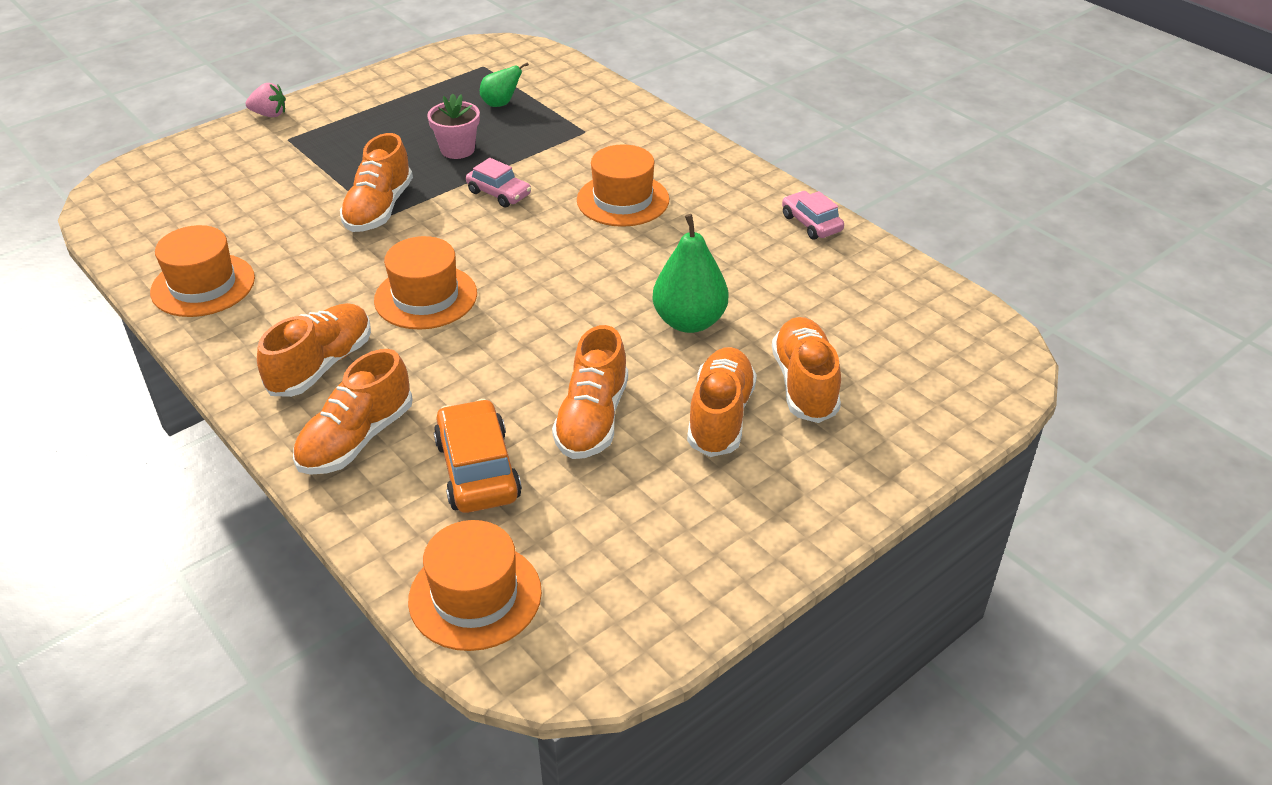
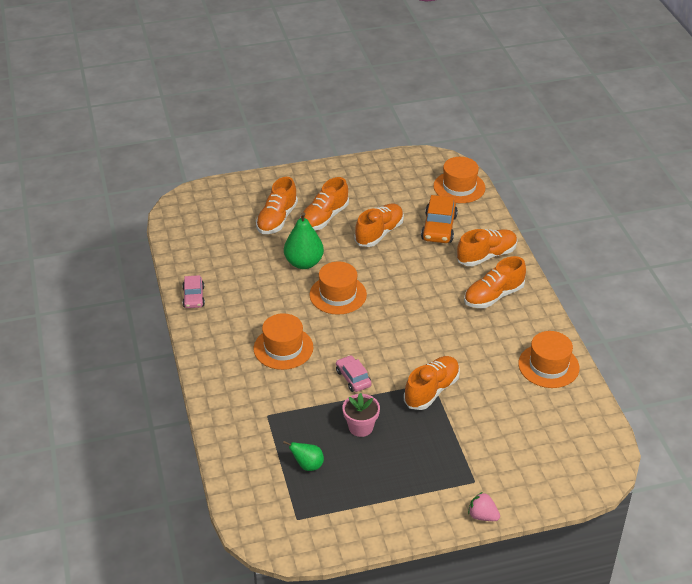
camera: 155 degrees left, 0 degrees up
(426, 297) = (427, 318): orange hat -> orange hat (338, 295)

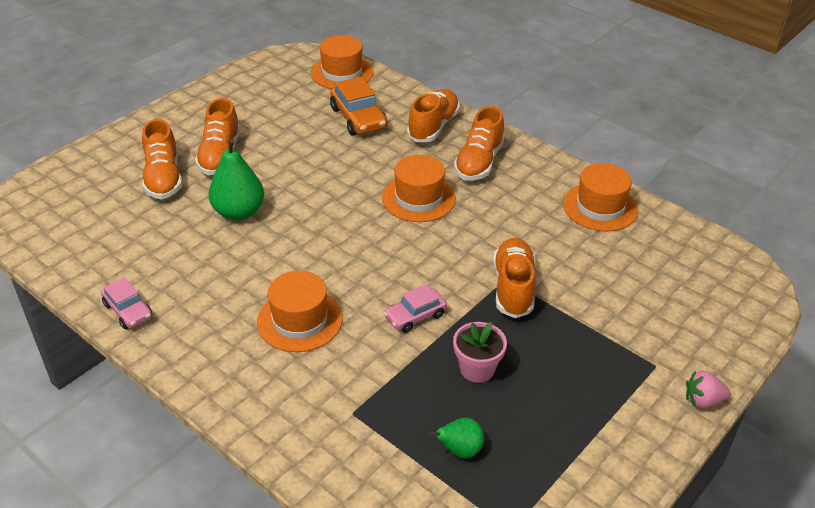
camera: 35 degrees left, 0 degrees up
(338, 295) = (311, 230): orange hat -> orange hat (418, 198)
(353, 378) = (415, 316): pink car -> pink car turned 60 degrees counterclockwise
(379, 233) = (298, 147): orange shoe -> none

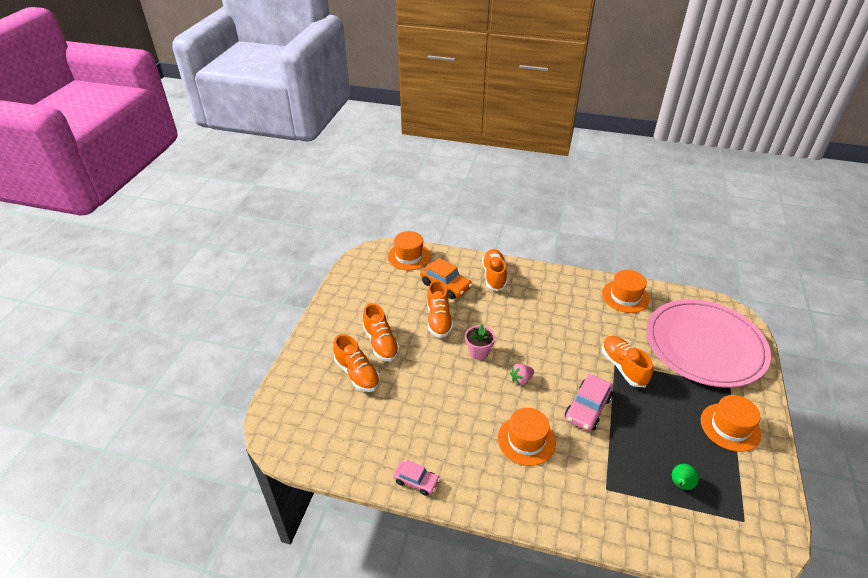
camera: 25 degrees left, 0 degrees up
(239, 212) = (427, 380): green pear -> none
(415, 316) = (587, 408): pink car -> pink car, size x1.57
(418, 198) = (525, 328): orange hat -> orange hat (730, 427)
(477, 369) = (647, 428): pink flower pot -> pink flower pot (478, 352)
(479, 162) = (539, 291): orange shoe -> orange shoe (439, 319)
(666, 304) = (704, 345): none -> pink plate
(702, 400) = (766, 396): pink strawberry -> pink strawberry (521, 379)

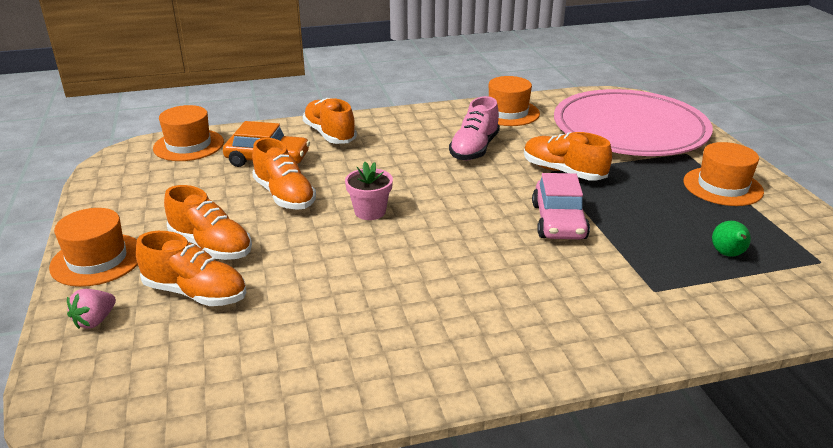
camera: 30 degrees left, 10 degrees down
(416, 481) = (394, 387): pink car -> none
(521, 379) = (451, 221): pink strawberry -> pink strawberry (95, 321)
(526, 440) = (512, 279): orange hat -> orange hat (97, 259)
(577, 323) = (474, 149): none -> pink shoe

